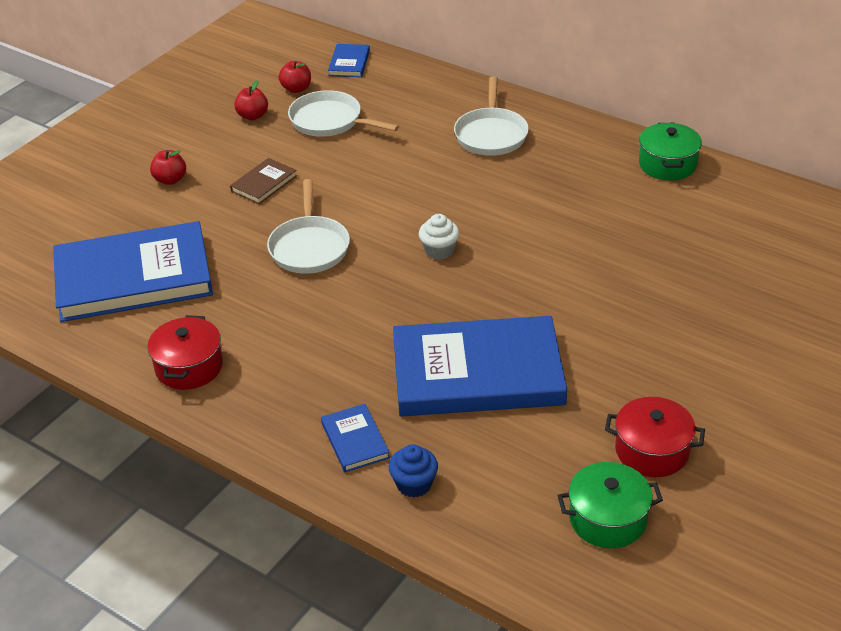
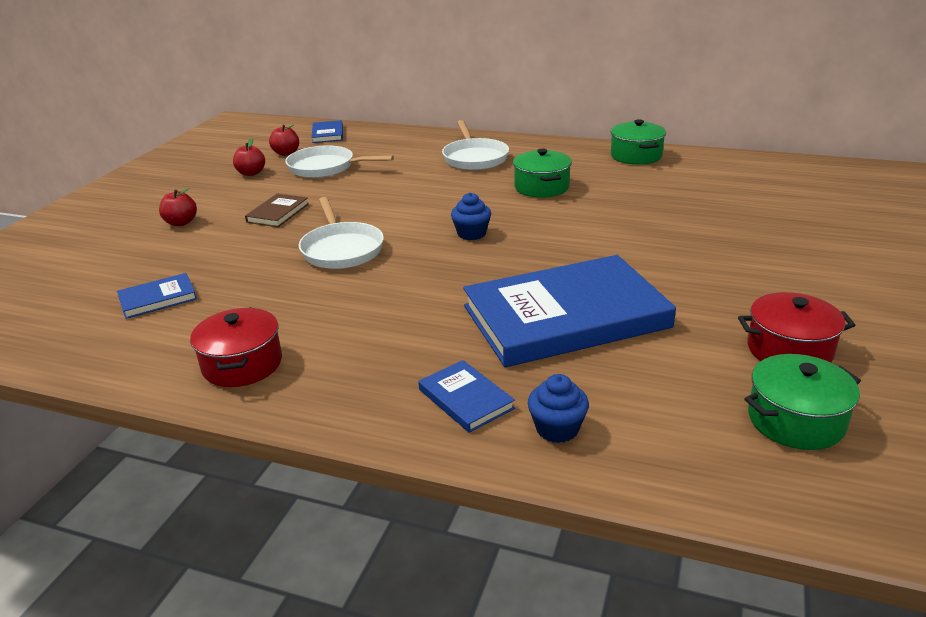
camera: 15 degrees left, 10 degrees down
(133, 277) = (158, 298): blue book -> blue book, size x0.42
(439, 250) = (471, 234): white cupcake -> blue cupcake
(540, 196) = (541, 187): none -> green pot

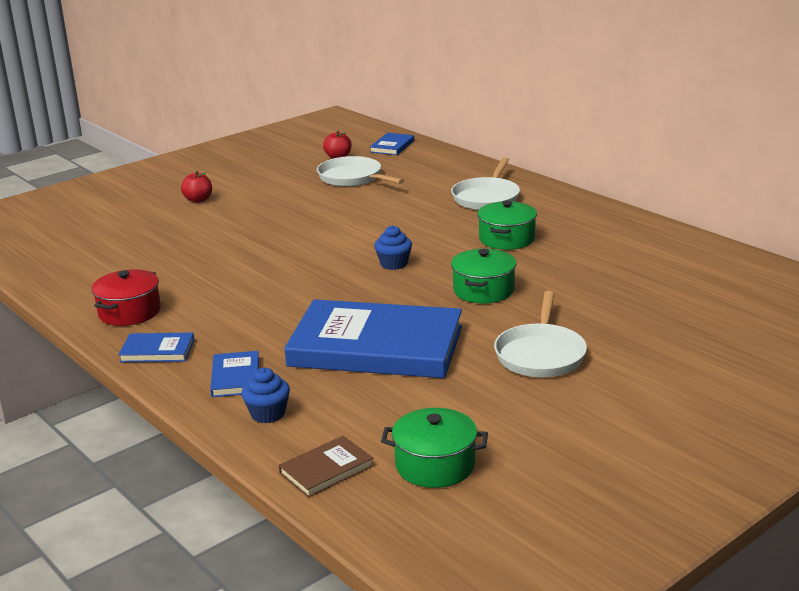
camera: 30 degrees right, 5 degrees down
(158, 298) = (126, 253): blue book -> blue book (157, 351)
(251, 173) = (291, 170): red apple -> none
(278, 213) = (272, 209): brown book -> brown book (326, 469)
(341, 249) = (283, 250): white pan -> white pan (540, 354)
(636, 156) = (639, 230): green pot -> green pot (483, 290)
(789, 350) = (509, 422): red pot -> none

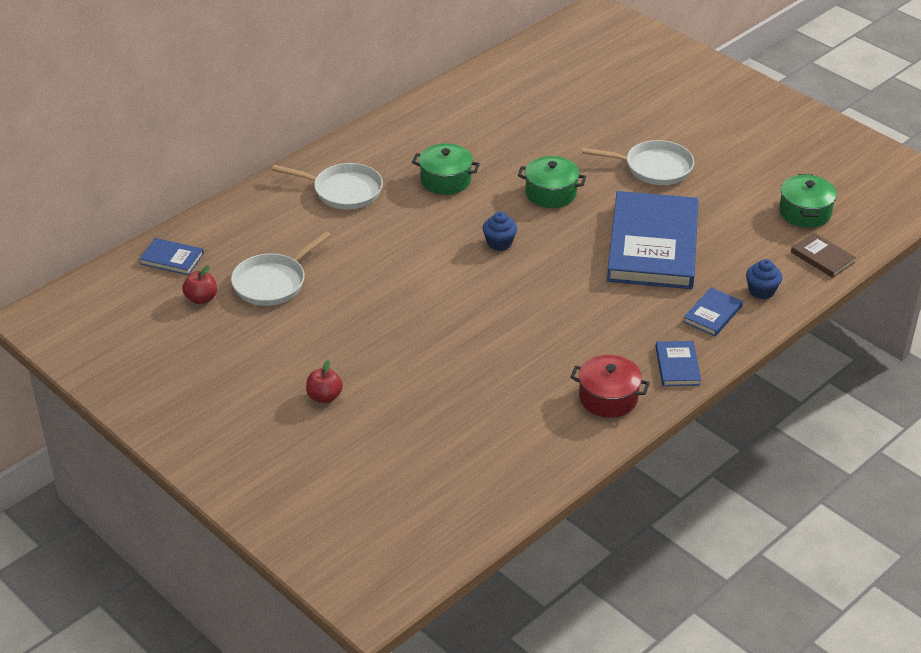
camera: 95 degrees left, 15 degrees up
(235, 377) = (712, 314): blue book -> blue book turned 45 degrees counterclockwise

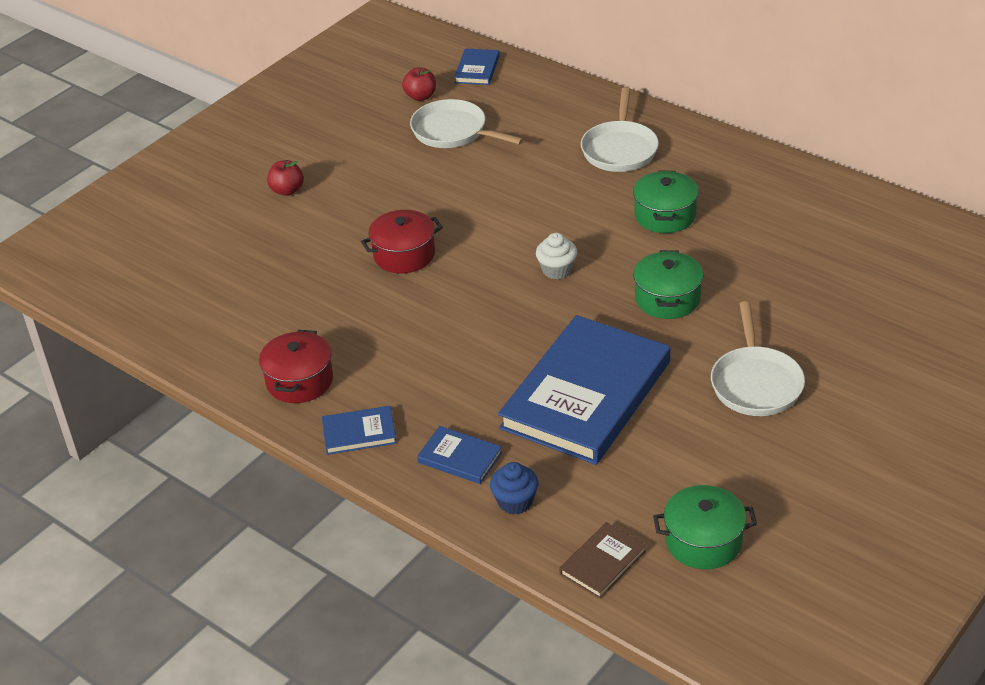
camera: 85 degrees right, 0 degrees up
(452, 326) = (404, 255): none -> red pot
(499, 243) = (557, 270): blue cupcake -> white cupcake
(653, 245) = (586, 395): blue book -> blue book turned 60 degrees counterclockwise

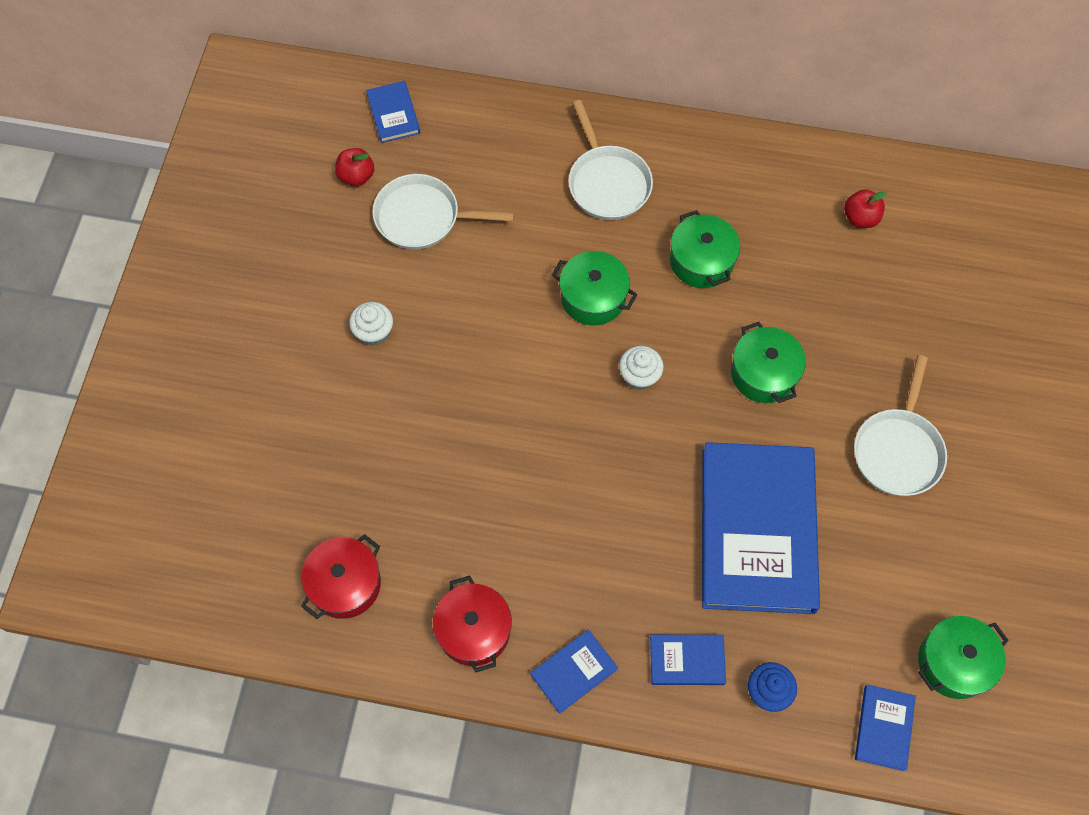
camera: 30 degrees left, 25 degrees up
(287, 190) = (296, 370): red apple -> red apple (860, 218)
(363, 186) = (374, 332): none -> white cupcake
(404, 255) = (476, 415): red pot -> red pot (345, 584)
(555, 213) = (593, 297): none -> green pot
(602, 563) = (884, 728): brown book -> blue book
(755, 383) = (898, 450): white pan -> white pan turned 45 degrees clockwise

